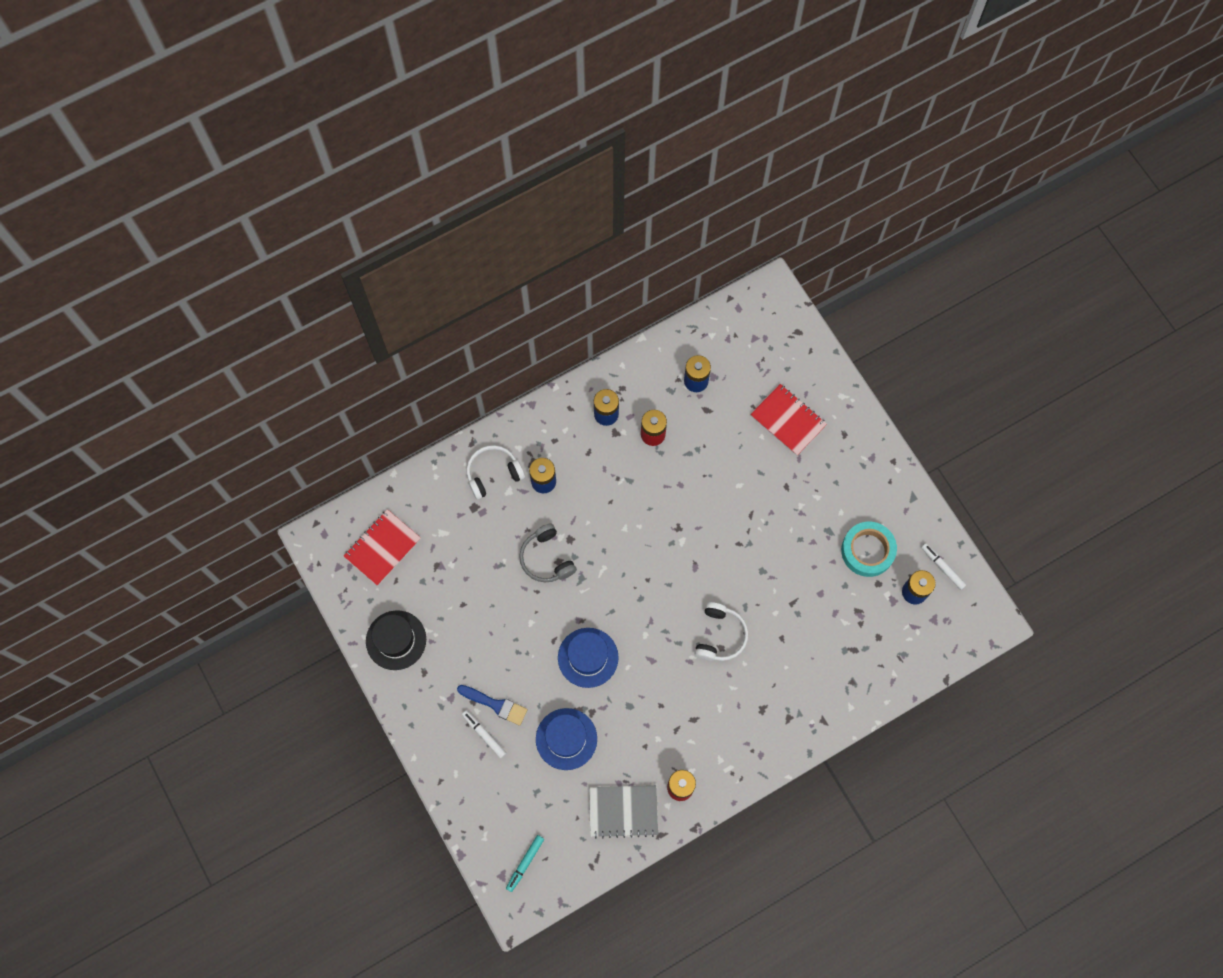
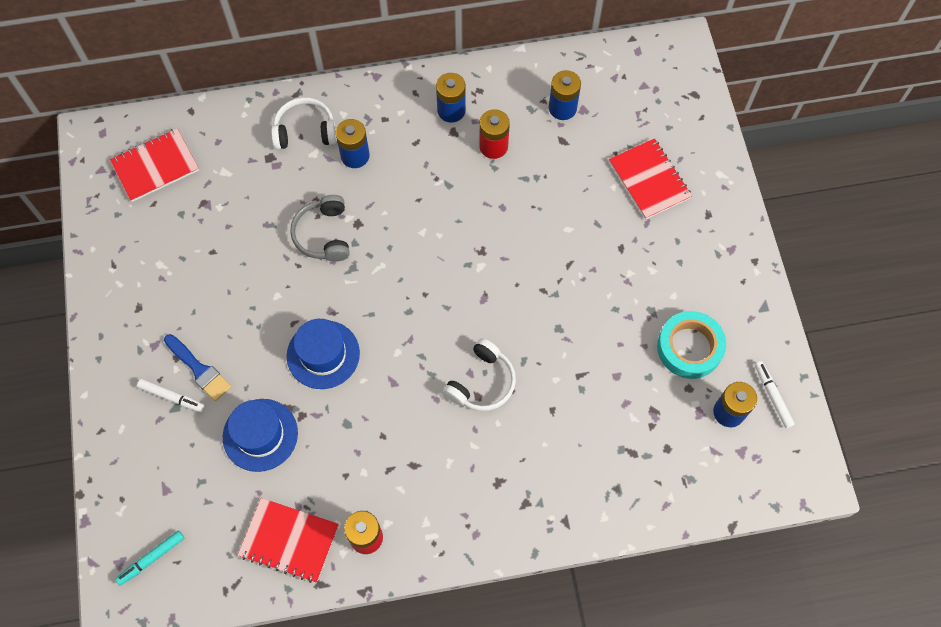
camera: 20 degrees right, 5 degrees down
(396, 640) = (124, 264): black hat -> none
(484, 734) = (172, 397): white marker -> white marker turned 135 degrees clockwise
(623, 811) = (289, 540): grey notebook -> red notebook

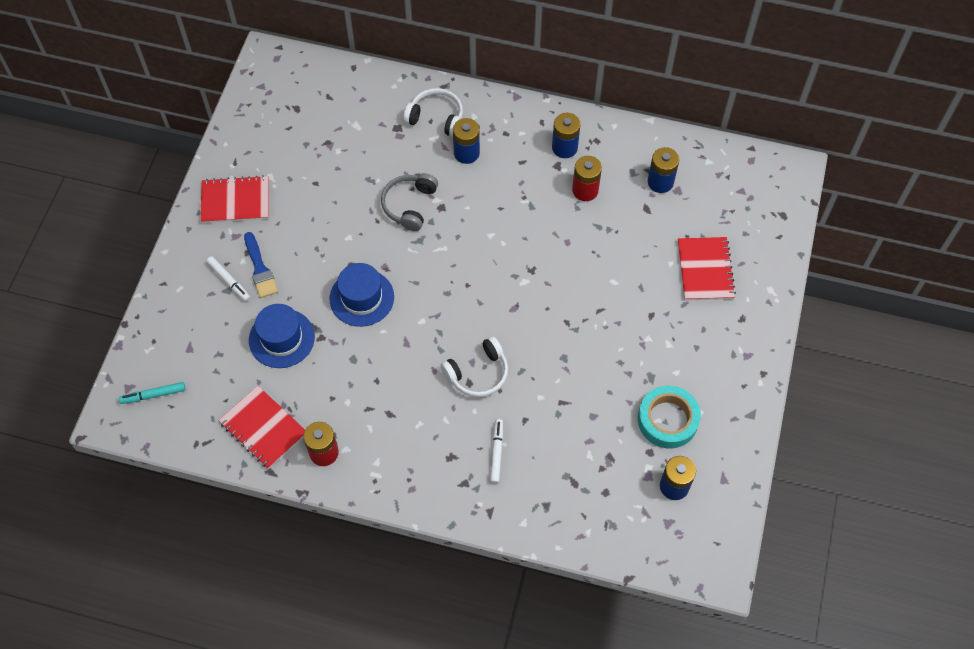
camera: 25 degrees right, 5 degrees down
(155, 166) = (304, 100): red notebook -> red notebook (235, 201)
(772, 396) = (719, 489): white marker -> white marker (496, 453)

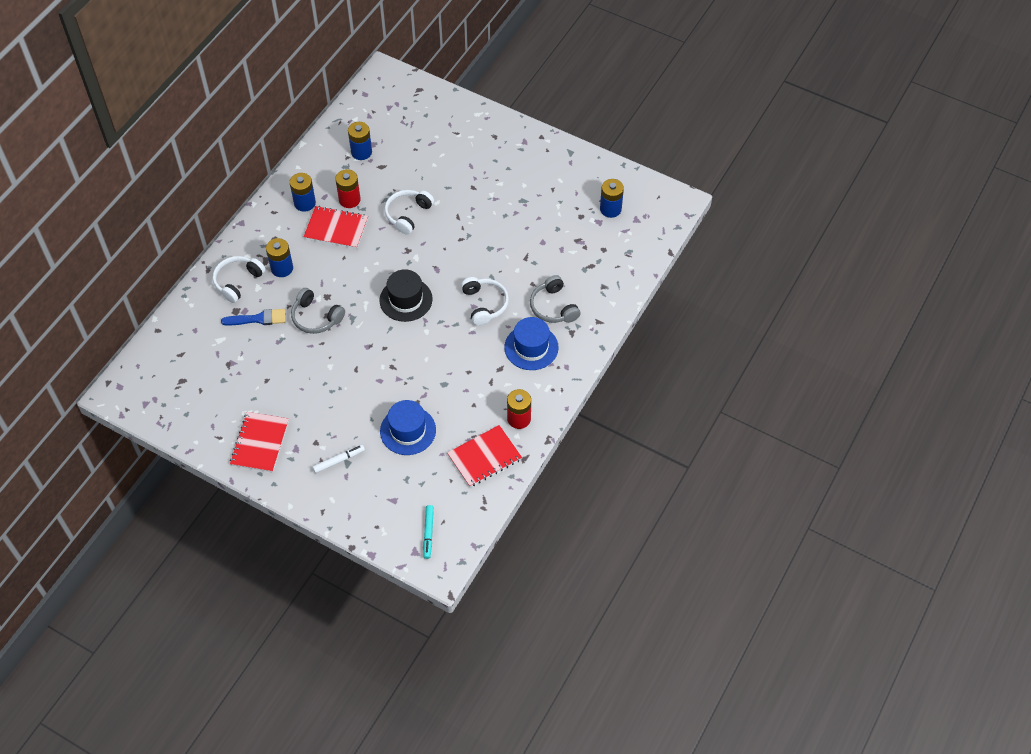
camera: 75 degrees left, 5 degrees down
(260, 269) = (335, 435): blue brush -> blue brush (258, 319)
(362, 298) = (390, 367): blue hat -> blue hat (531, 347)
(460, 287) = (406, 299): none -> black hat
(496, 453) = (553, 307): white marker -> grey headphones
(584, 256) = (408, 214): none -> white headphones
(667, 420) = (559, 199): turquoise tape -> none
(705, 270) = (447, 146): red notebook -> red notebook (336, 228)

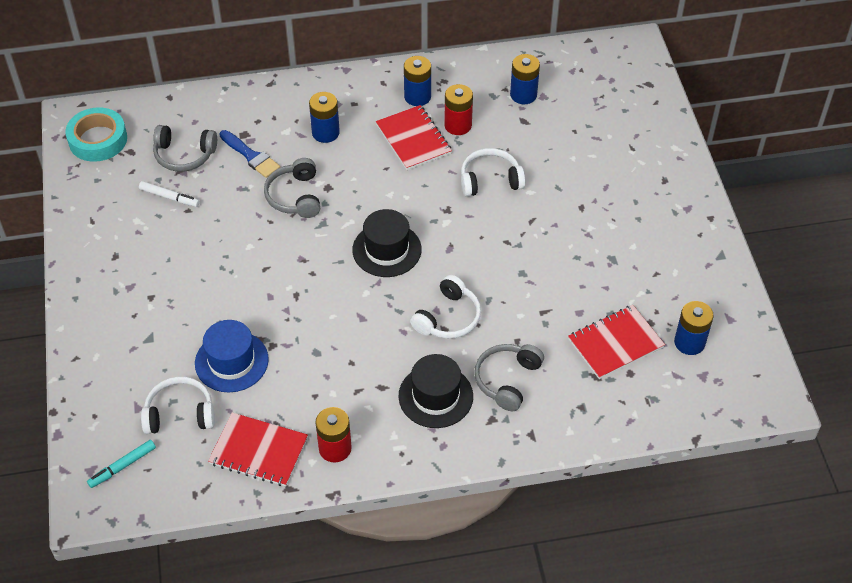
camera: 50 degrees right, 5 degrees down
(151, 392) = (98, 140): none -> turquoise tape
(218, 353) = (184, 155): none -> grey headphones
(238, 281) = (278, 113): white headphones -> white headphones (180, 413)
(260, 443) = (112, 255): red notebook -> red notebook (615, 343)
(339, 460) = (146, 330): white marker -> white marker (169, 197)
(531, 347) = (435, 396): blue hat -> black hat

